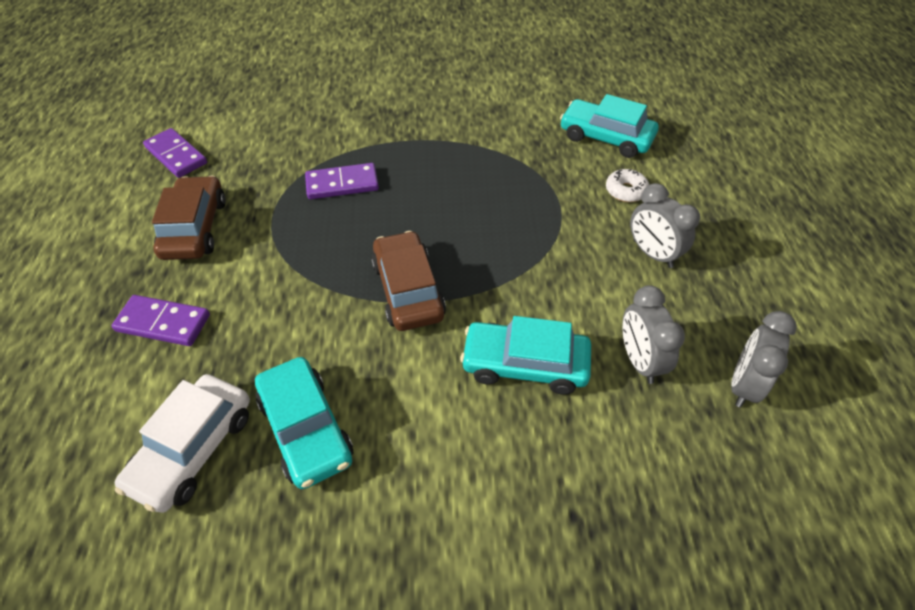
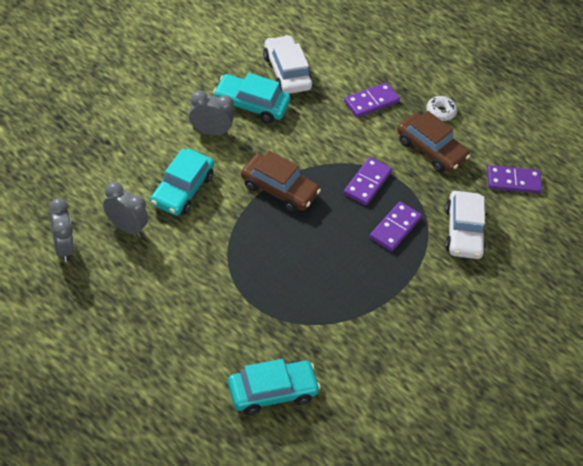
camera: 130 degrees right, 0 degrees up
(288, 147) = (463, 232): none -> white car
(307, 237) = (367, 183): none -> purple domino
(525, 364) = (182, 189): turquoise car -> turquoise car turned 150 degrees clockwise
(625, 191) = (218, 345): white donut -> white donut (440, 112)
(652, 253) = (164, 302): grey clock -> grey clock (210, 132)

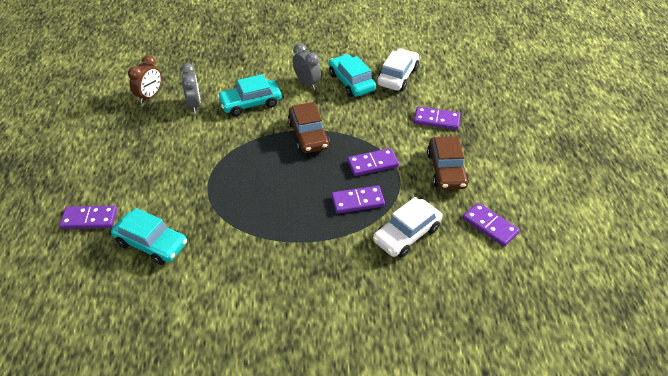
camera: 50 degrees right, 5 degrees down
(63, 248) = (149, 96): grey clock -> brown clock
(183, 413) = (89, 219): none -> purple domino
(440, 112) = (483, 151): white donut -> none

